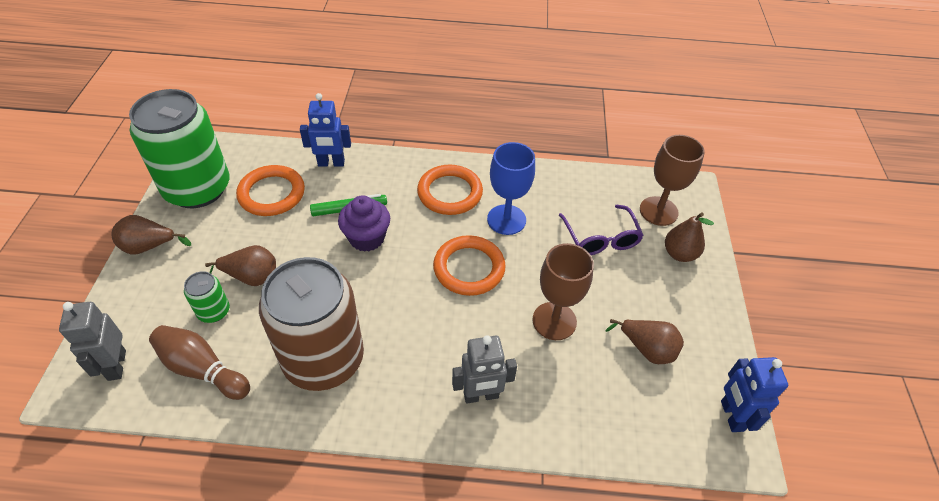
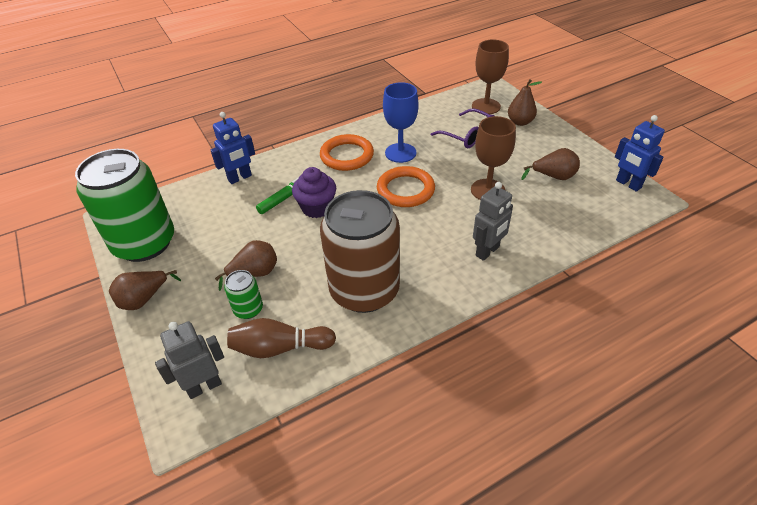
camera: 30 degrees left, 5 degrees down
(116, 365) = (204, 386): grey robot -> grey robot turned 105 degrees clockwise
(272, 194) = (213, 217): orange ring -> none

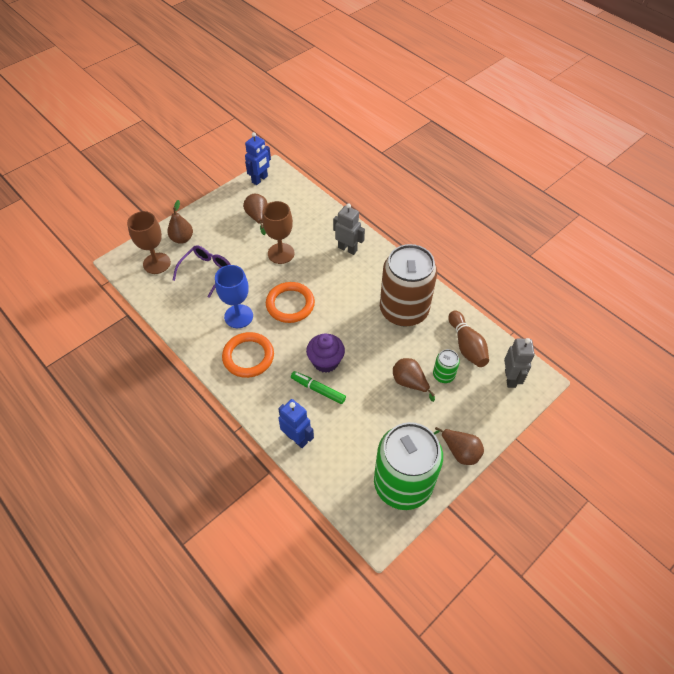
camera: 105 degrees left, 10 degrees up
(204, 386) = (510, 378): grey robot -> grey robot turned 135 degrees counterclockwise

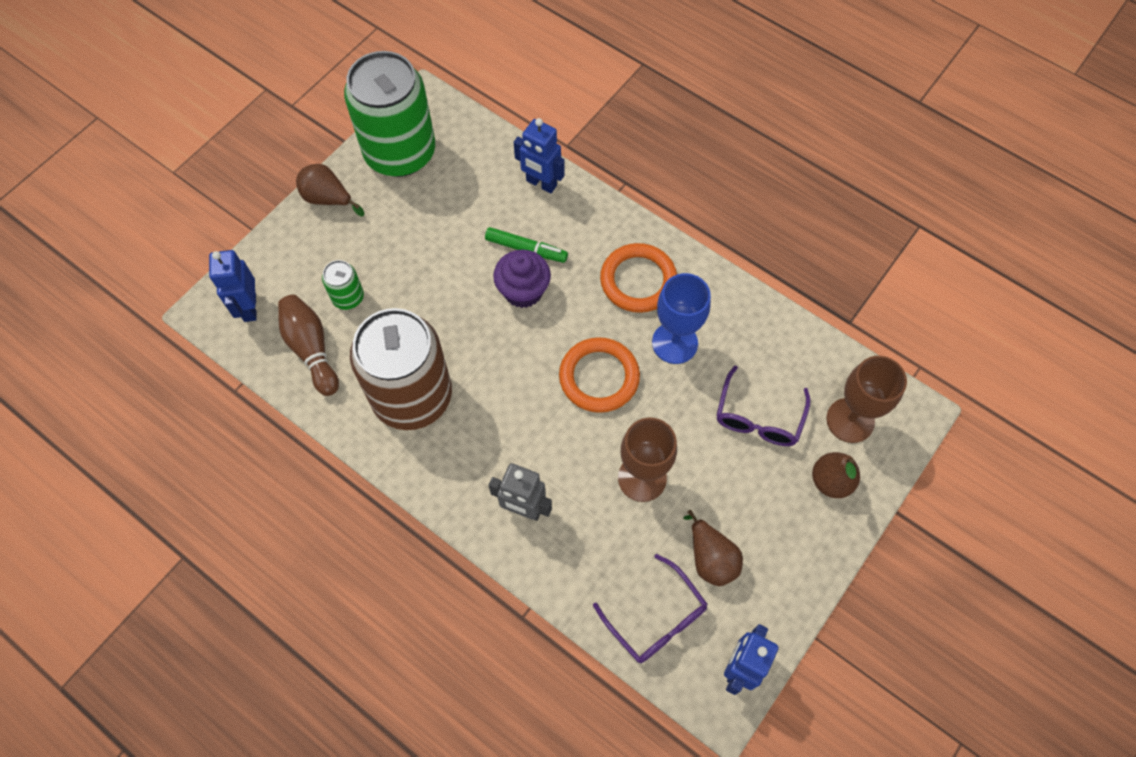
camera: 170 degrees right, 10 degrees up
(292, 200) = (656, 618): none -> purple glasses
(410, 383) = (397, 278): brown pear -> none
(510, 378) = (249, 307): grey robot -> blue robot

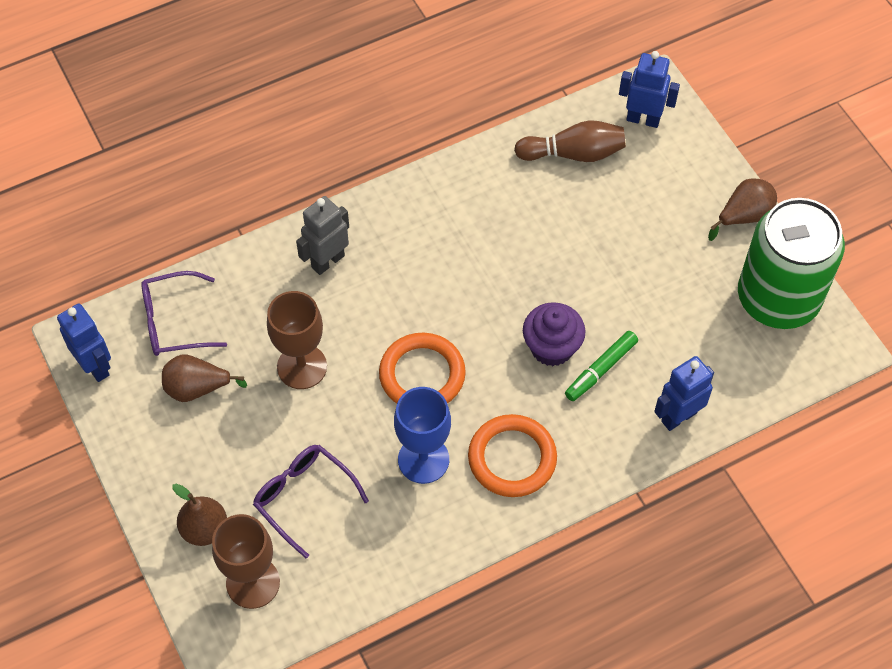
camera: 115 degrees right, 5 degrees down
(348, 297) = (617, 198): green can -> none
(412, 396) = (484, 215): brown can -> none

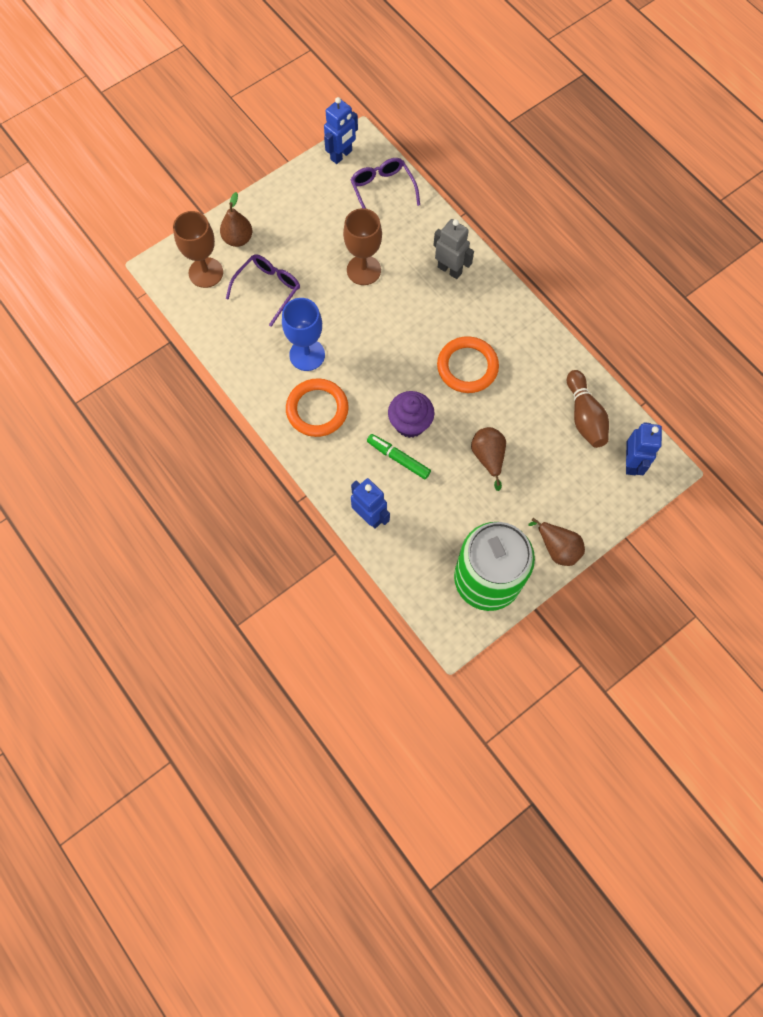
camera: 80 degrees right, 10 degrees up
(197, 388) = (336, 214): brown pear -> brown pear (488, 457)
(422, 375) = (371, 343): orange ring -> orange ring (467, 367)

